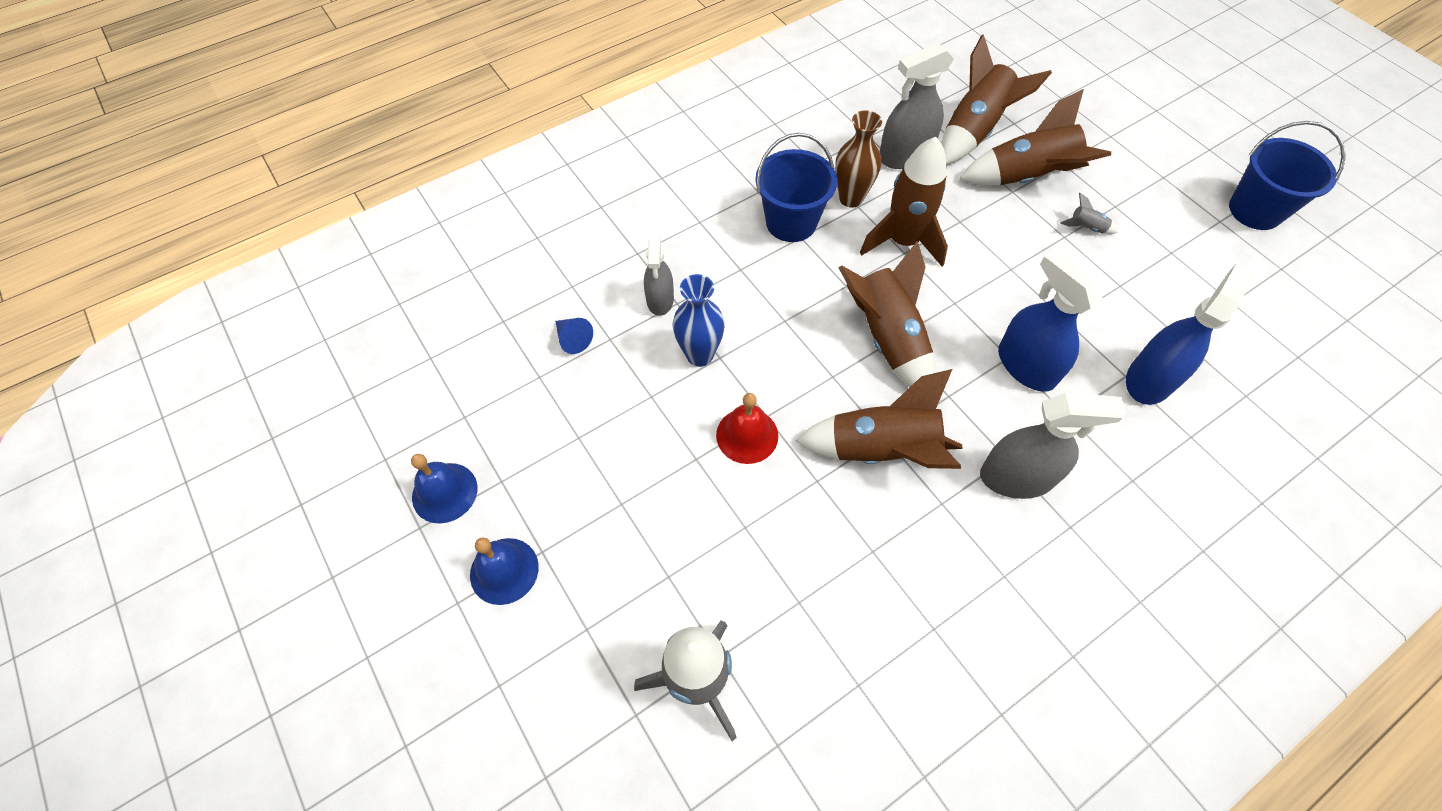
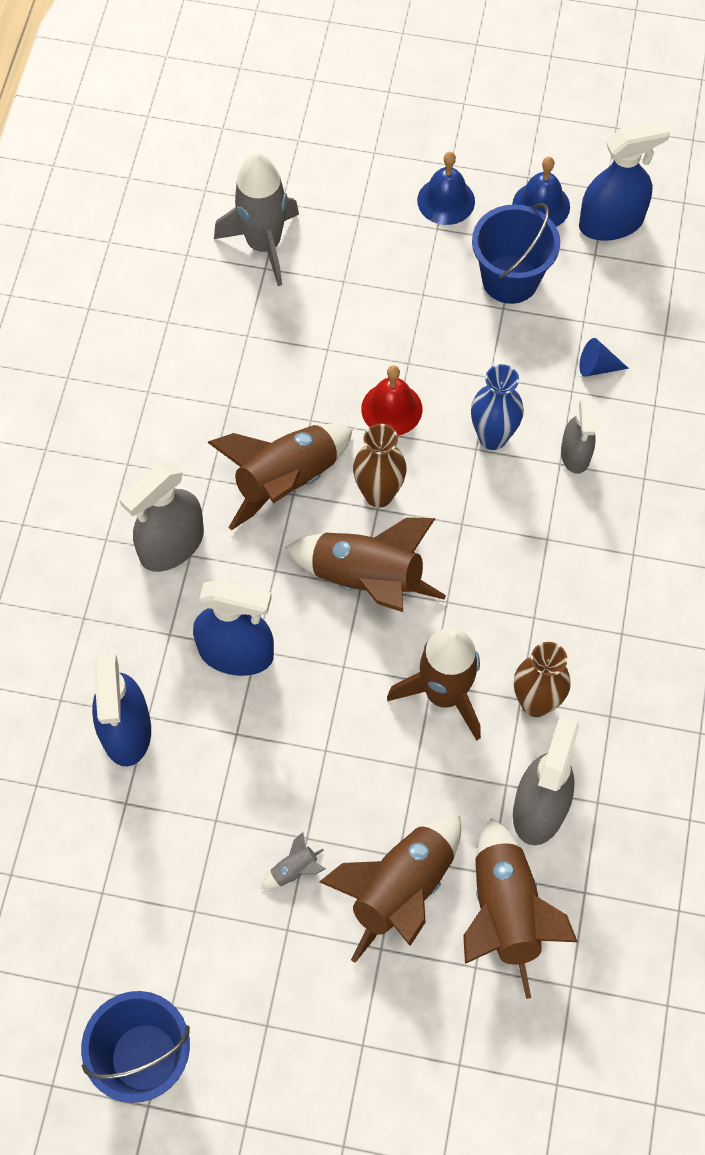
camera: 135 degrees right, 5 degrees up
(420, 429) = (611, 223): none -> blue spray bottle
(660, 300) = (575, 454): grey spray bottle -> grey spray bottle turned 135 degrees counterclockwise
(791, 222) = (558, 625): blue bucket -> blue bucket (510, 279)
(821, 384) = (378, 494): none -> brown vase

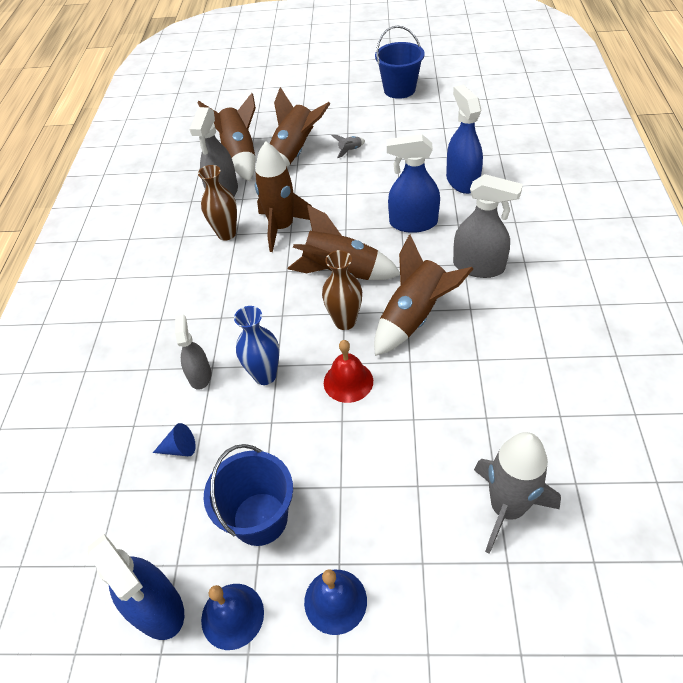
camera: 175 degrees right, 15 degrees down
(171, 545) = (478, 266): grey spray bottle -> grey spray bottle turned 75 degrees clockwise
(611, 223) = (157, 608): blue spray bottle -> blue spray bottle turned 105 degrees counterclockwise

